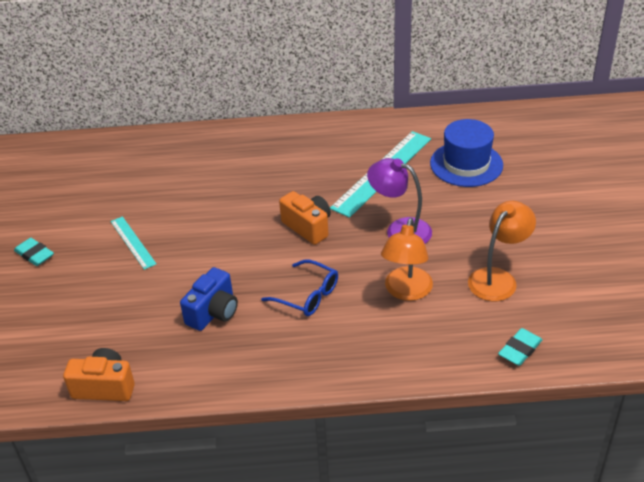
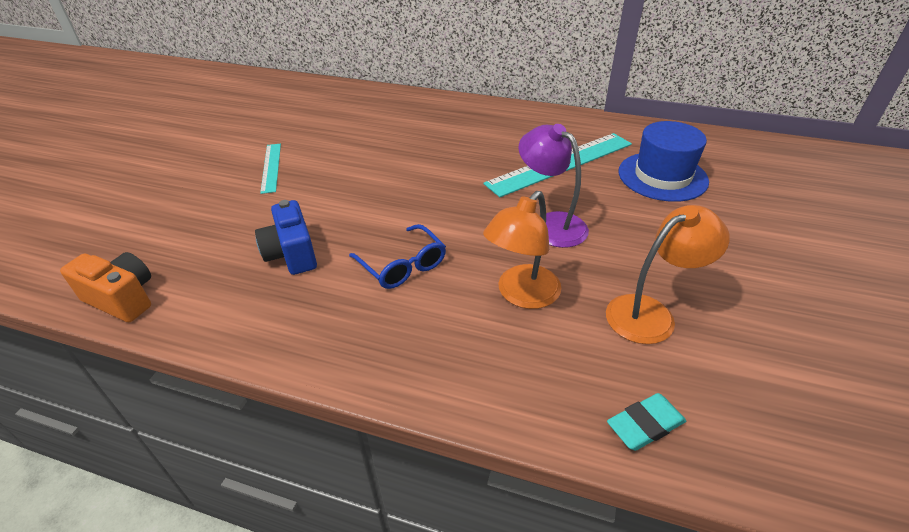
camera: 20 degrees right, 0 degrees up
(34, 254) = (181, 156): turquoise eraser -> none
(213, 312) = (292, 254): blue camera -> blue camera turned 105 degrees clockwise
(308, 227) = (449, 196): orange camera -> none

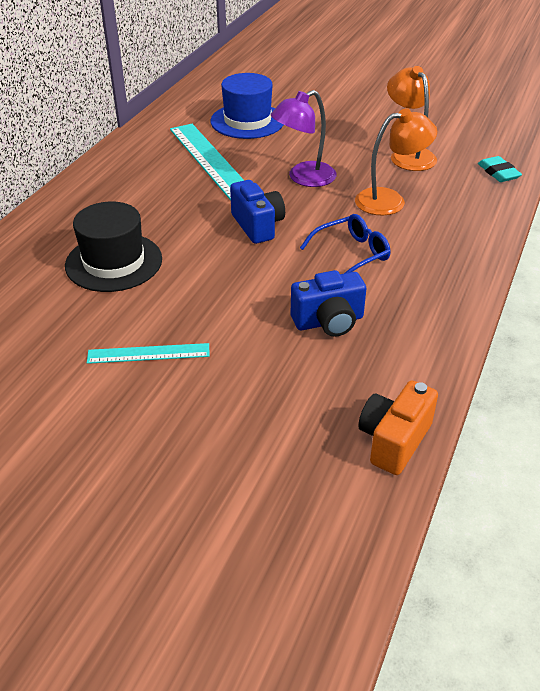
camera: 85 degrees left, 0 degrees up
(385, 138) = (114, 262): none -> black hat
(448, 201) = (257, 226): none -> blue camera
(521, 295) = (390, 200): orange lamp -> orange lamp turned 60 degrees counterclockwise

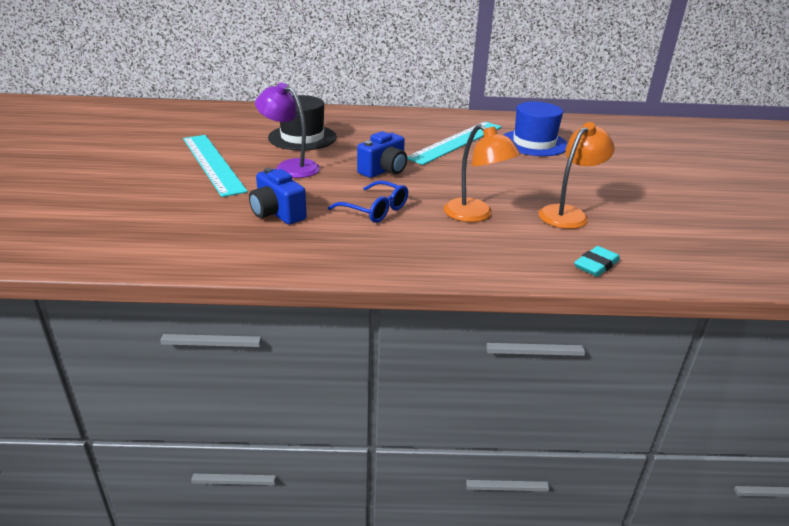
camera: 65 degrees right, 10 degrees down
(148, 353) = (212, 163): turquoise ruler -> turquoise ruler, size x1.86
(303, 178) = (471, 176): purple lamp -> purple lamp (290, 167)
(394, 440) = (145, 256): orange camera -> none

